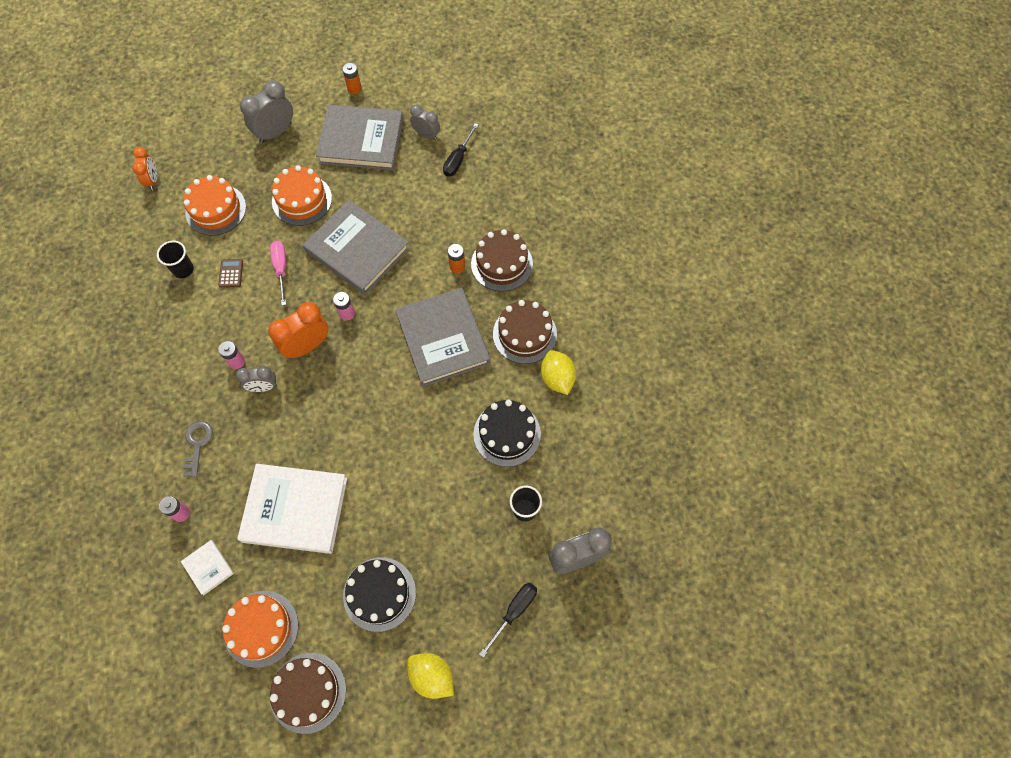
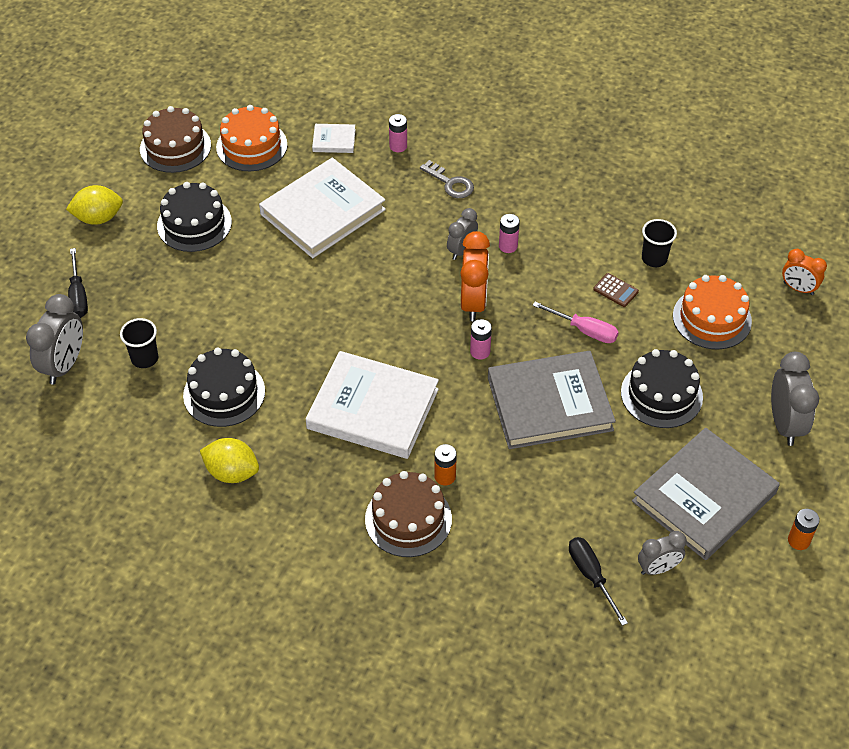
camera: 130 degrees right, 15 degrees down
(302, 200) = (661, 394): orange cake -> black cake
(443, 339) = (373, 409): grey book -> white book
(524, 334) = (306, 480): brown cake -> none

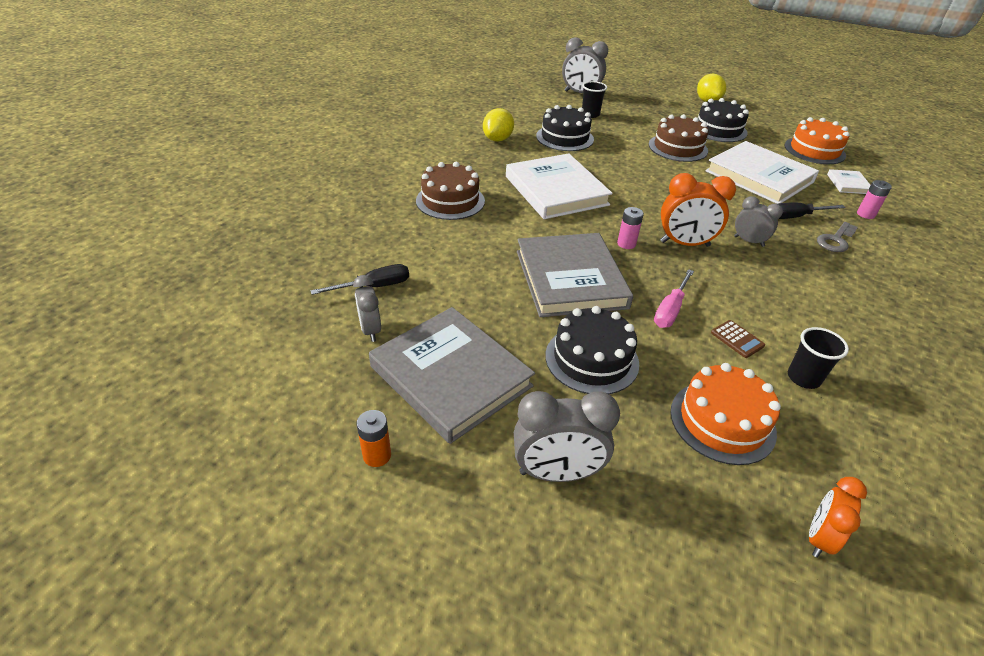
camera: 90 degrees right, 10 degrees down
(78, 296) = (637, 96): black screwdriver -> black screwdriver (796, 217)
(175, 147) = (792, 124): brown cake -> brown cake (678, 147)
(373, 409) = (556, 190): white book -> white book turned 45 degrees counterclockwise
(445, 476) = (489, 218): orange battery -> none
(508, 246) = (768, 269): pink battery -> none
(615, 290) = (737, 339): brown calculator -> brown calculator turned 75 degrees counterclockwise

